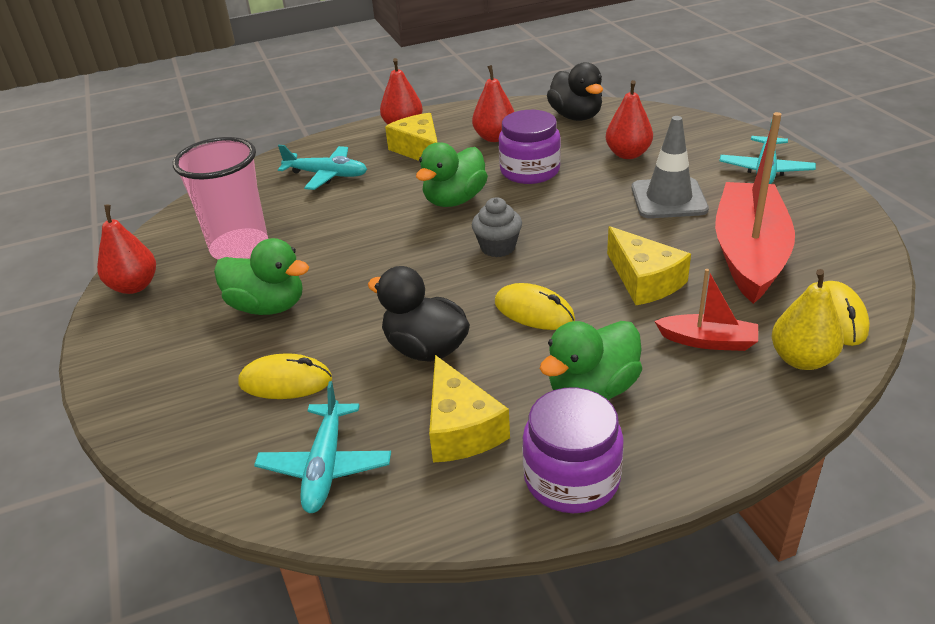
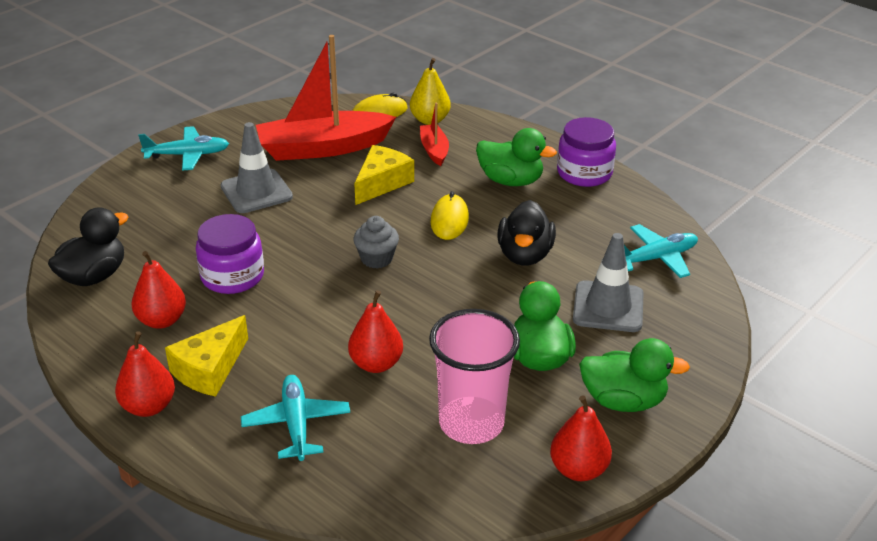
camera: 120 degrees left, 0 degrees up
(285, 381) = (608, 307): yellow mouse -> grey traffic cone
(454, 200) = (310, 307): green duck -> green duck (623, 401)
(461, 428) = (582, 218): yellow cheese -> none
(628, 154) = (178, 226): red pear -> red pear (376, 364)

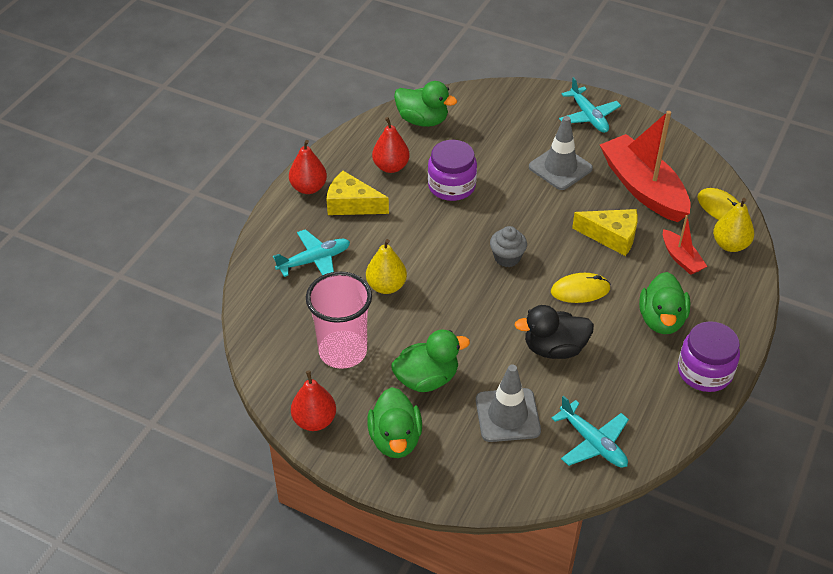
camera: 75 degrees right, 10 degrees up
(94, 276) = (422, 120): black duck -> green duck
(376, 364) = (386, 286): red pear -> yellow pear
(434, 150) = (681, 258): red boat -> red boat turned 90 degrees clockwise

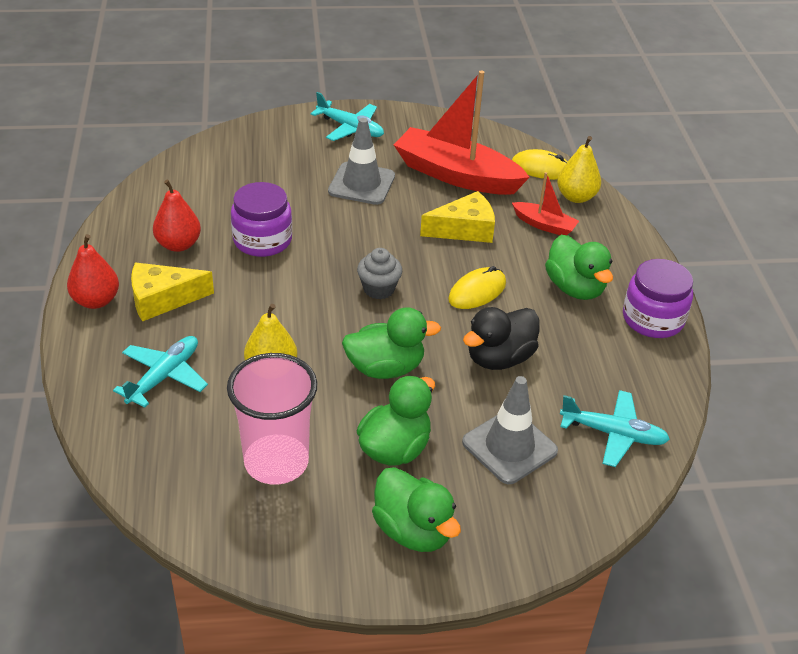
camera: 35 degrees left, 5 degrees down
(314, 420) = (303, 556): red pear -> none
(422, 120) = (178, 186): green duck -> green duck (385, 368)

